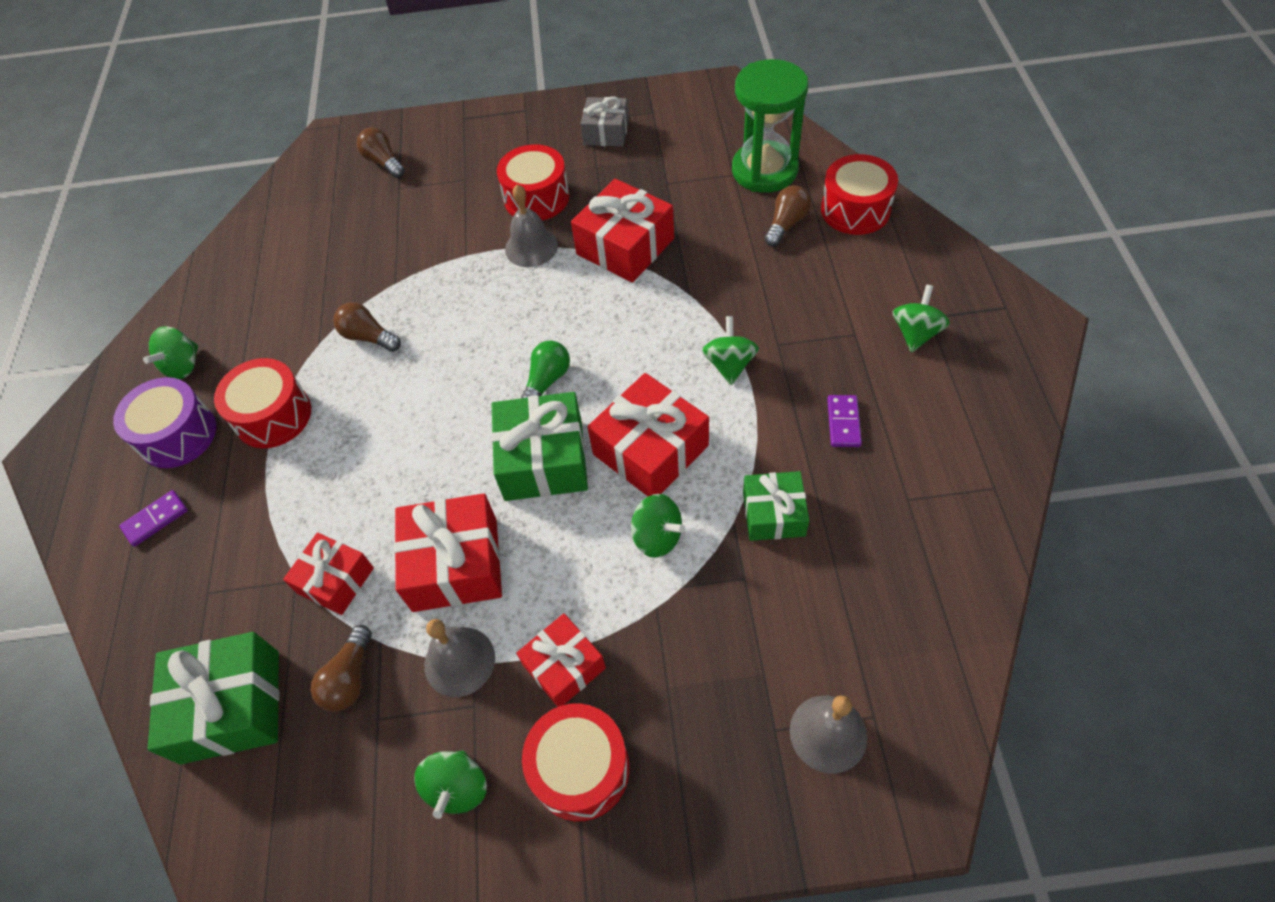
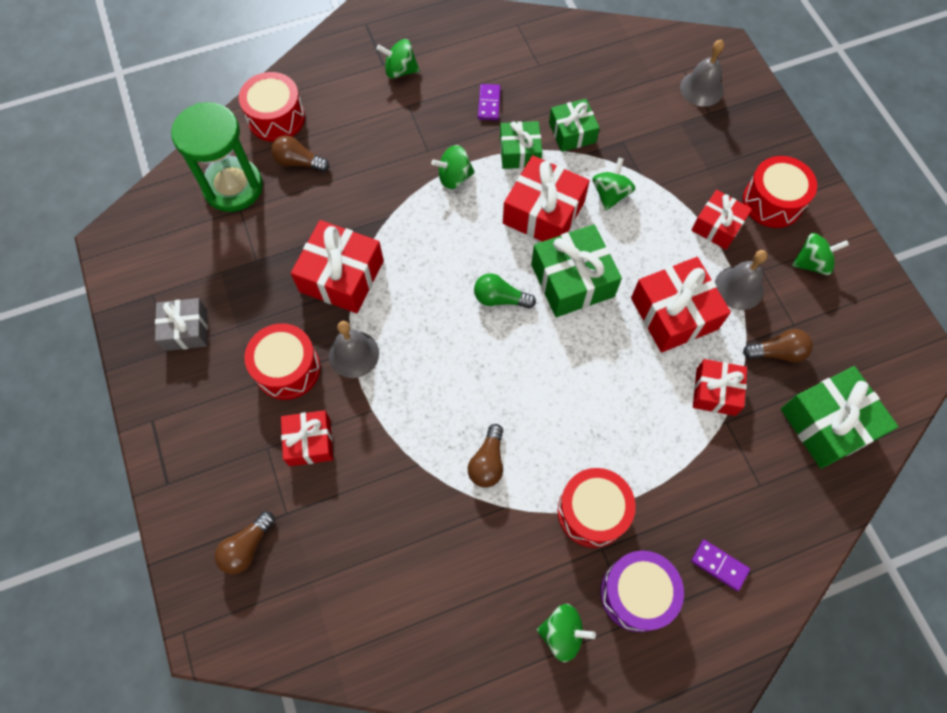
camera: 110 degrees left, 10 degrees up
(456, 208) = (309, 442): none -> red gift
(753, 442) = (519, 152): none -> green gift
(843, 422) = (489, 103): purple domino -> purple domino turned 75 degrees counterclockwise

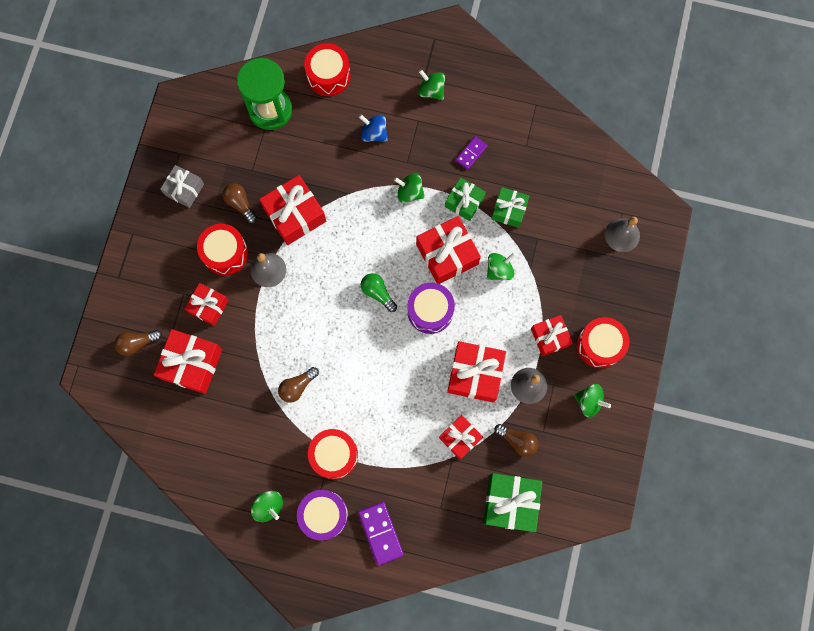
camera: 35 degrees right, 10 degrees up
(299, 162) = (321, 118): brown light bulb -> brown light bulb (240, 204)
(337, 525) = (192, 364): none -> red gift
(369, 144) = (374, 133): none -> blue spinning top
(572, 280) = (430, 311): green gift -> purple drum
(719, 565) = (380, 533): purple domino -> purple domino, size x1.61

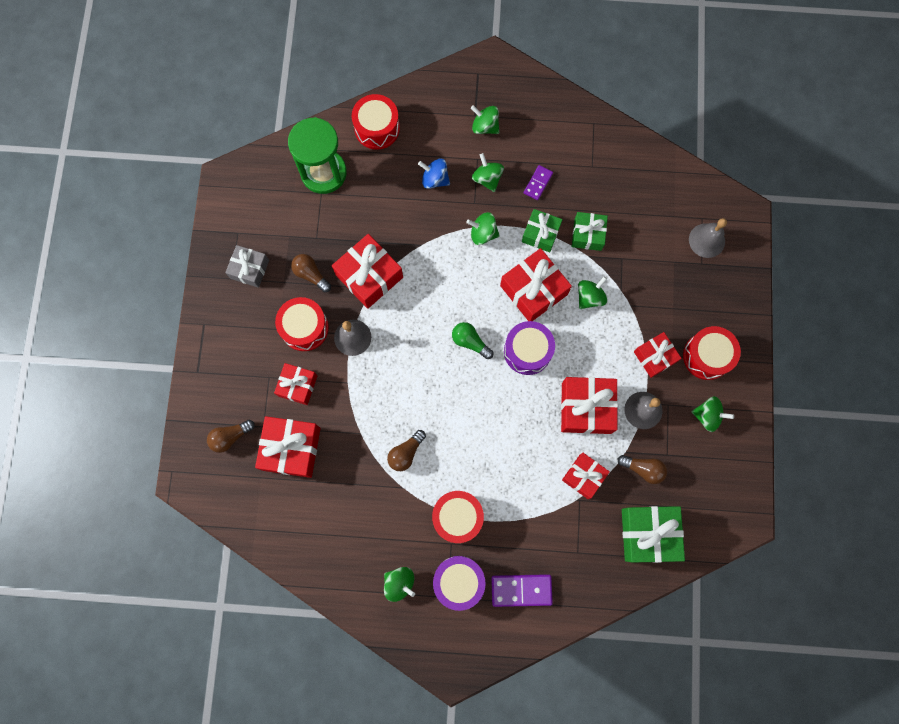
camera: 10 degrees left, 0 degrees up
(380, 533) = (521, 590): purple domino -> purple domino turned 60 degrees counterclockwise
(424, 141) = (487, 178): none -> green spinning top

